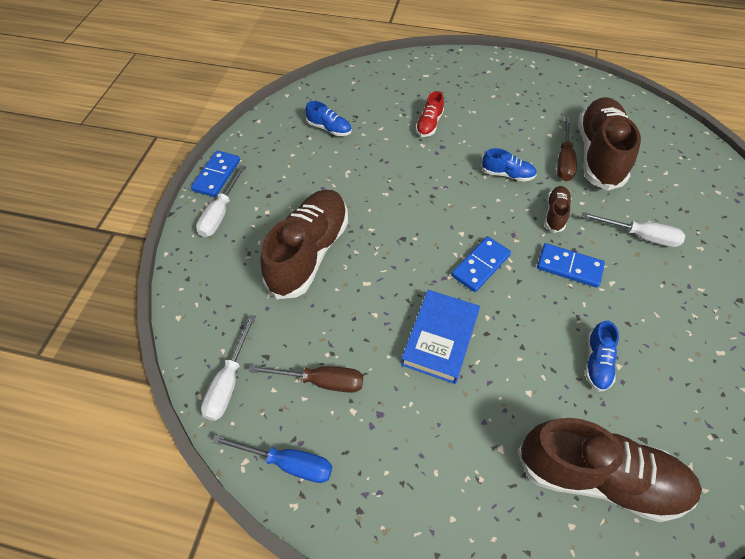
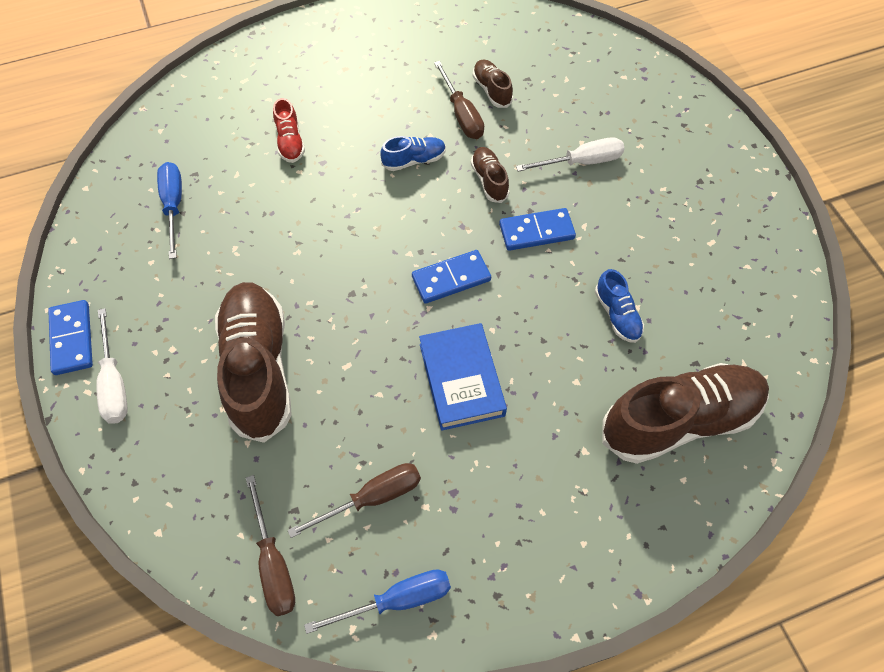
camera: 35 degrees left, 5 degrees up
(229, 382) = (273, 563): white screwdriver -> brown screwdriver
(329, 128) = (174, 206): blue shoe -> blue screwdriver
(480, 265) = (451, 278): blue domino -> blue domino turned 60 degrees clockwise
(598, 154) = (492, 90): brown shoe -> brown shoe, size x0.46

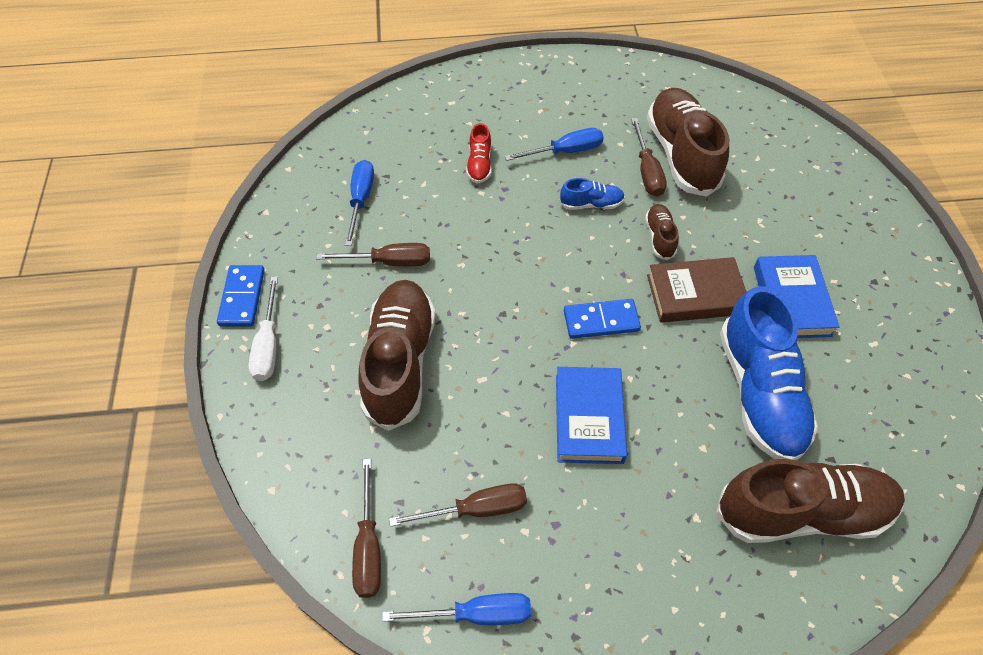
camera: 15 degrees right, 5 degrees down
(221, 265) = (389, 262): none -> brown screwdriver
(375, 110) = (565, 151): none -> blue screwdriver
(492, 90) = (681, 154): brown shoe -> brown shoe, size x2.19
(536, 231) = (695, 294): blue domino -> brown book
(581, 162) = (755, 238): white screwdriver -> none
(617, 315) = (759, 392): blue shoe -> blue shoe, size x2.19
(628, 217) = (791, 301): none -> blue book

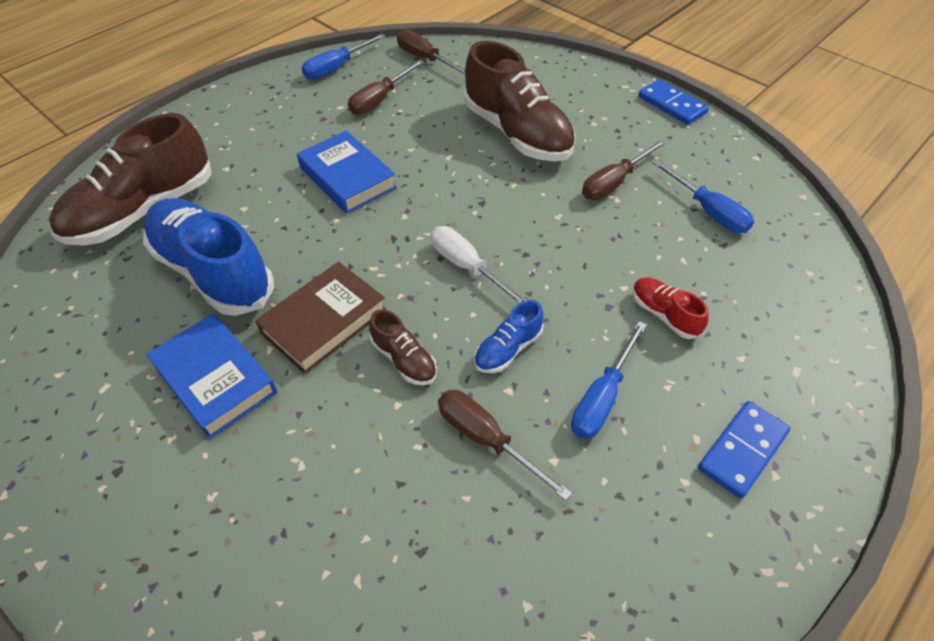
camera: 140 degrees right, 5 degrees down
(268, 345) = (612, 95): white screwdriver -> white screwdriver (467, 267)
(601, 320) = (395, 245): blue domino -> blue domino (742, 450)
(681, 154) = (465, 501): brown shoe -> none

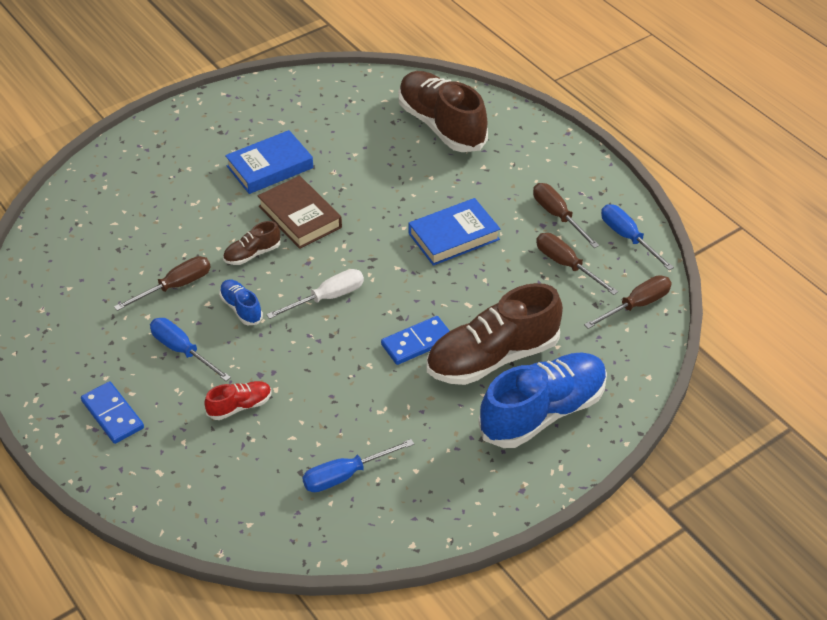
camera: 100 degrees right, 5 degrees down
(213, 271) = (366, 163): blue shoe -> blue shoe (543, 412)
(614, 183) = (402, 415): brown screwdriver -> brown screwdriver (558, 216)
(672, 105) = (517, 499): blue domino -> blue domino (417, 342)

